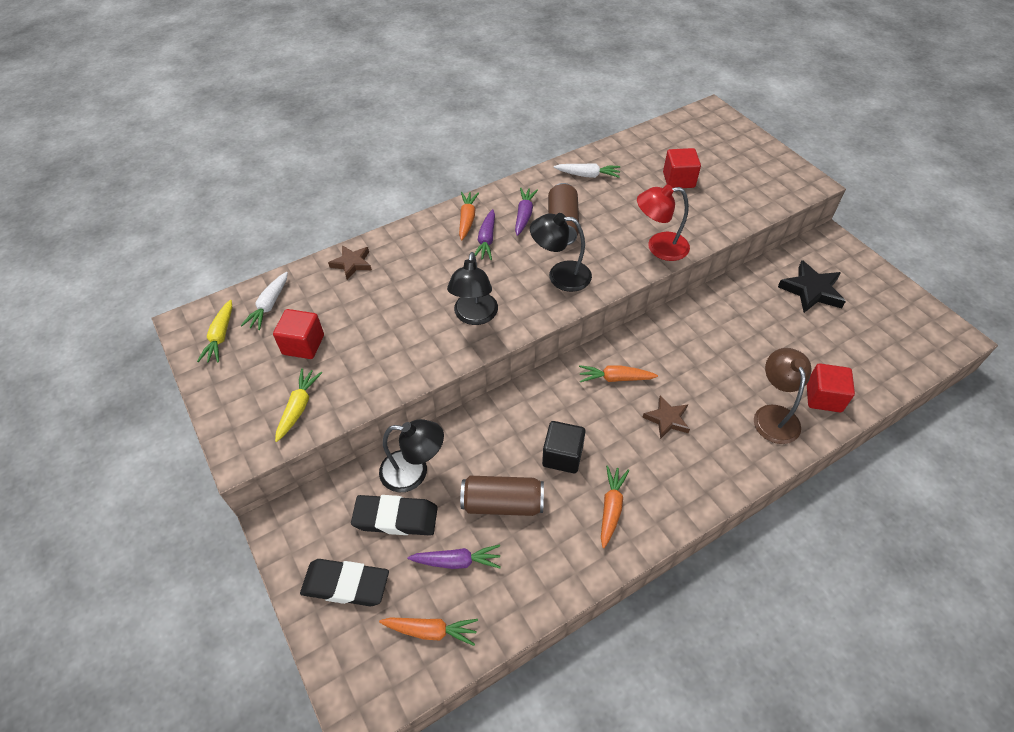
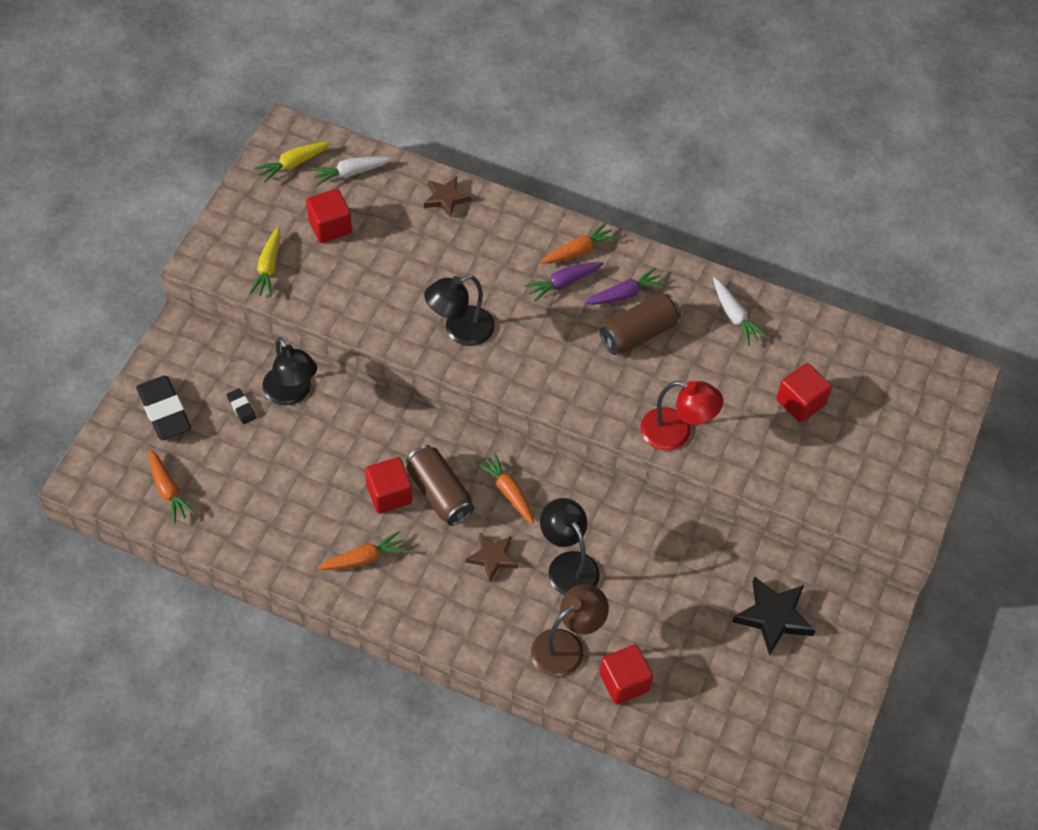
camera: 50 degrees right, 5 degrees up
(299, 407) = (268, 268): yellow carrot -> yellow carrot turned 120 degrees clockwise
(395, 518) = (241, 408): black eraser -> black eraser, size x0.47
(457, 561) = (235, 473): purple carrot -> none
(502, 503) = (309, 475): brown can -> brown can (439, 493)
(560, 275) = (566, 369): black lamp -> black lamp (568, 565)
(562, 456) = (389, 494): black cube -> red cube
(659, 247) = (676, 433): red lamp -> red lamp turned 150 degrees clockwise

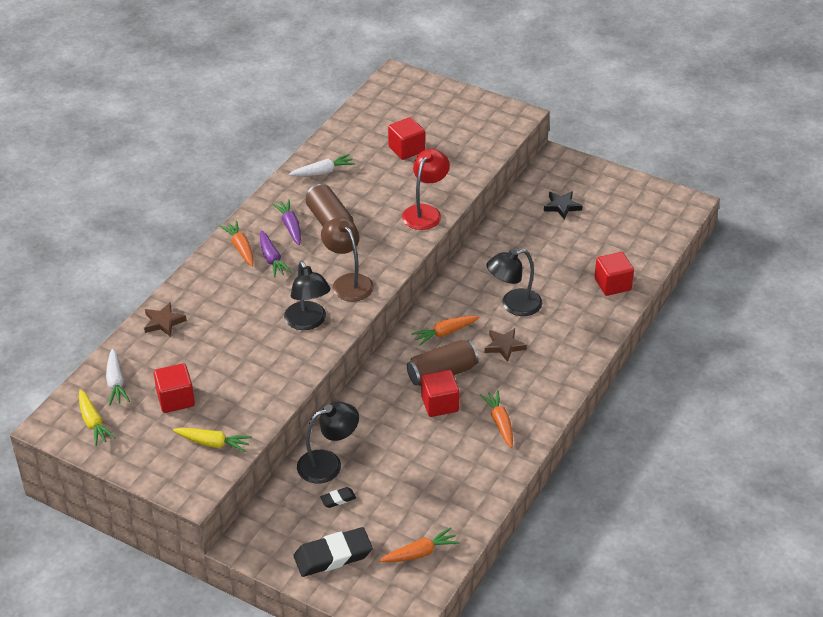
camera: 80 degrees left, 15 degrees down
(566, 646) = (583, 311): brown lamp -> brown lamp (348, 282)
(773, 617) = (562, 206): black star -> black star, size x0.65

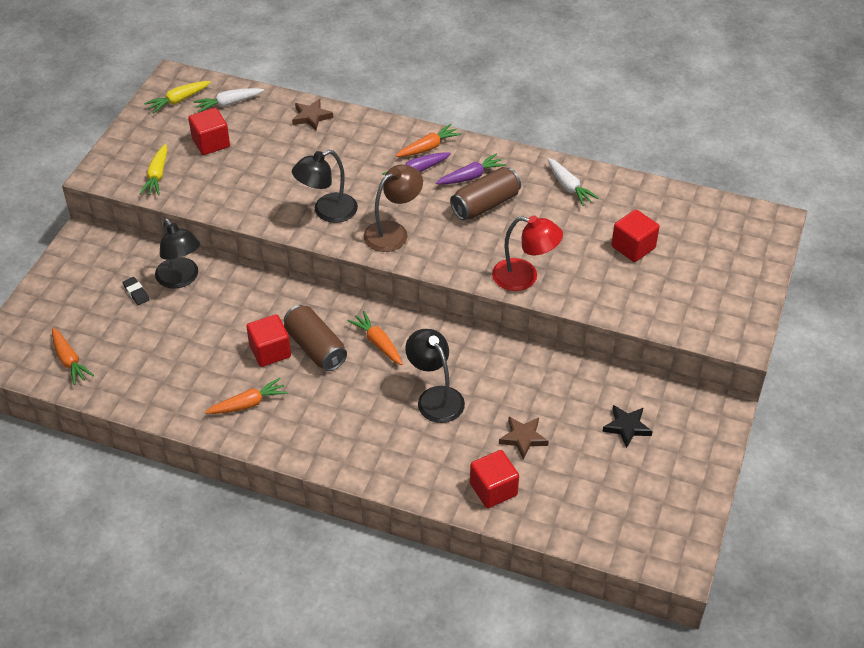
camera: 80 degrees right, 5 degrees up
(333, 556) = (67, 299): black eraser -> none
(504, 346) = (366, 396): brown star -> brown star (523, 438)

